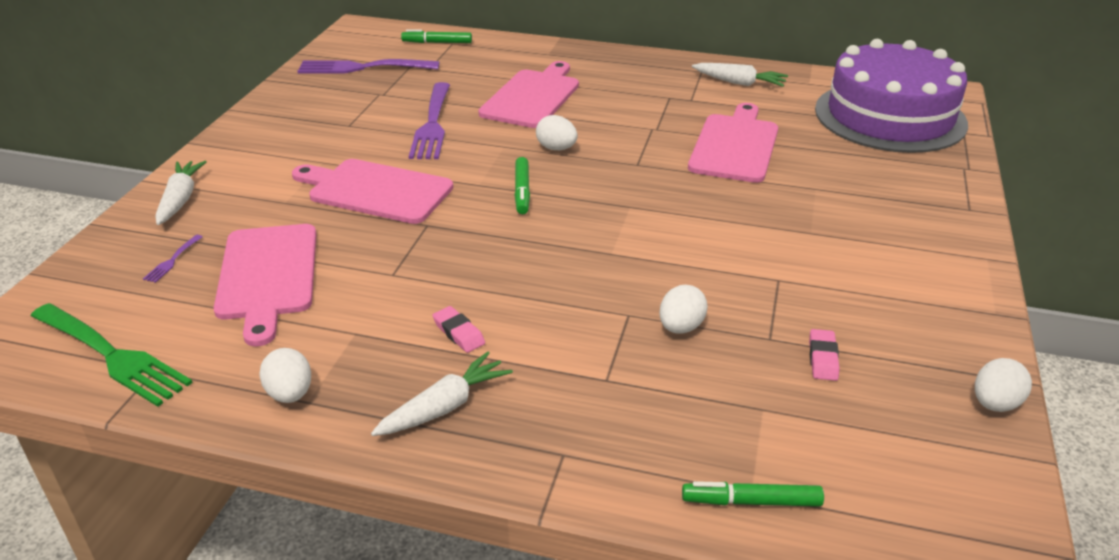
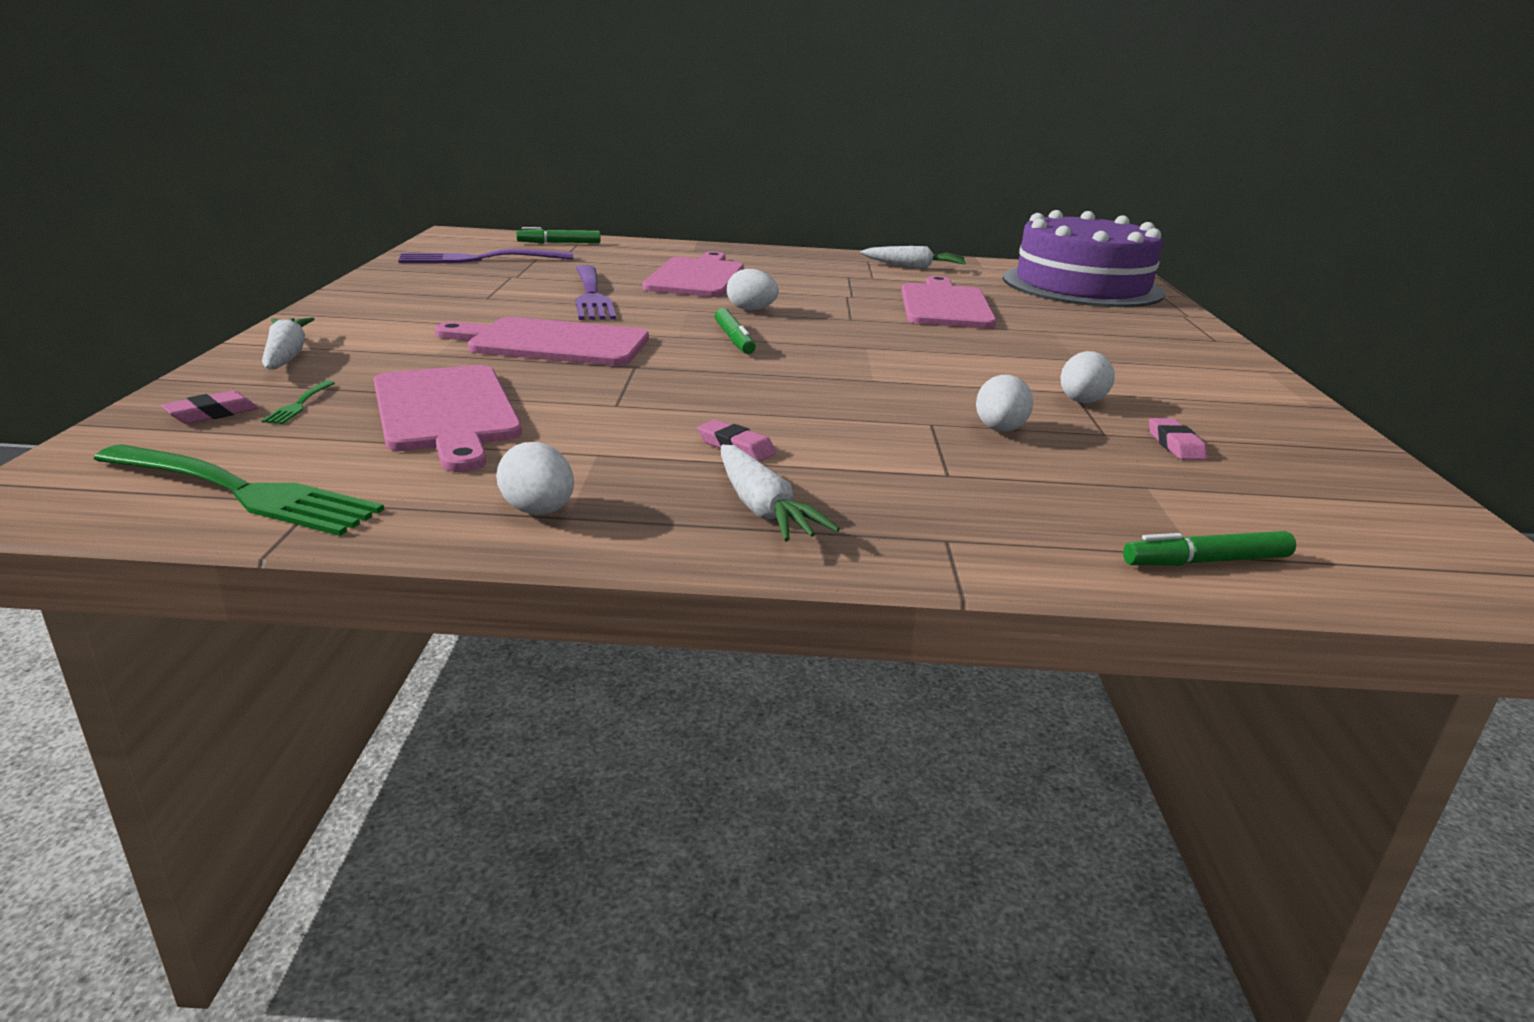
camera: 15 degrees left, 10 degrees down
(114, 268) = (212, 414): none -> pink eraser
(172, 260) = (299, 404): purple fork -> green fork
(445, 407) = (762, 509): white carrot -> white carrot turned 120 degrees clockwise
(995, 404) = (1381, 467): white egg -> white egg (1081, 402)

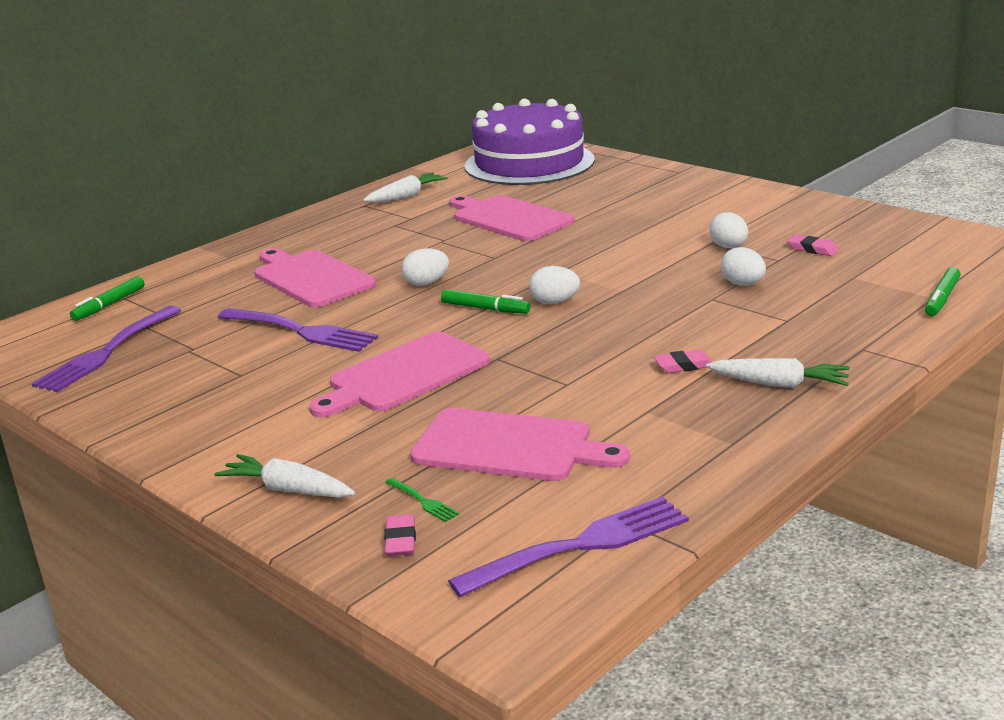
camera: 45 degrees left, 0 degrees up
(243, 492) = (580, 545): green fork -> purple fork
(538, 511) = (716, 450): white egg -> white egg (554, 302)

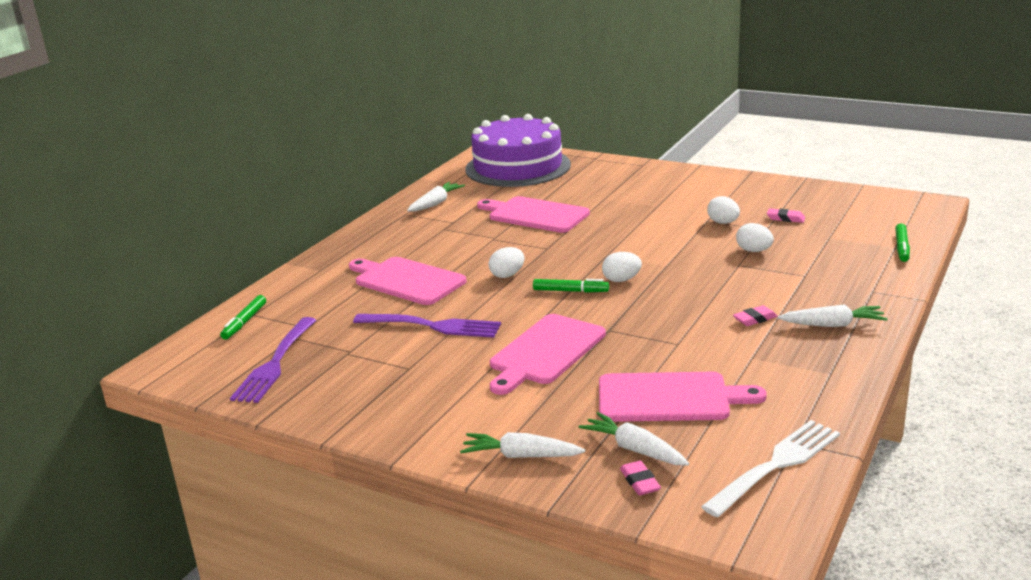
camera: 15 degrees left, 0 degrees up
(423, 501) = (634, 449): green fork -> white carrot
(580, 545) = (776, 465): purple fork -> white fork

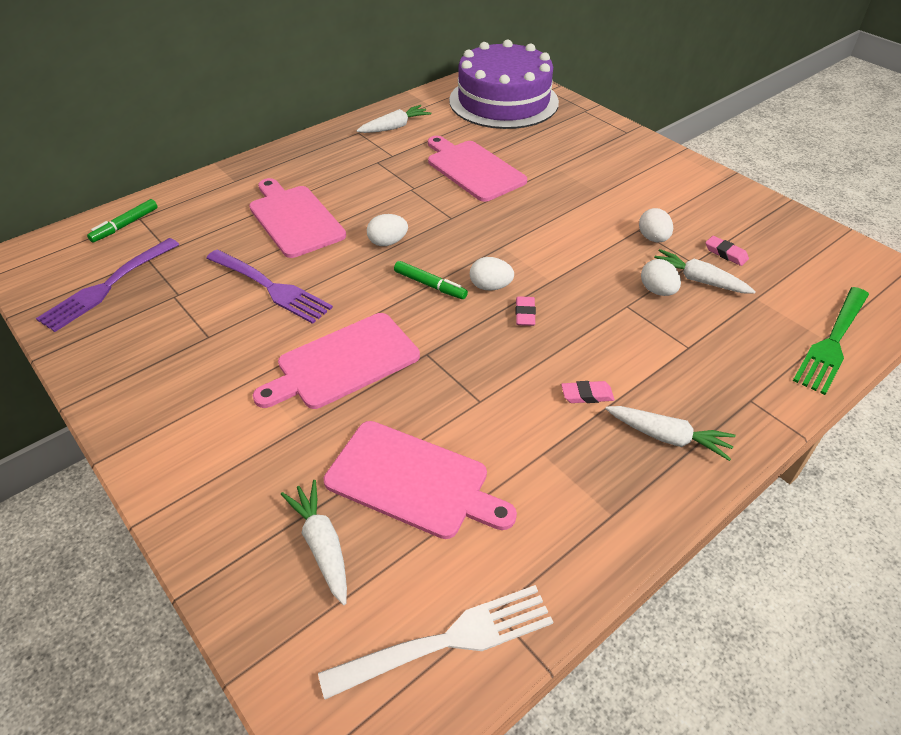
camera: 20 degrees right, 20 degrees up
(521, 456) = (210, 504): white carrot -> white carrot (698, 280)
(640, 482) = (290, 598): pink eraser -> pink eraser (525, 314)
(901, 247) = (832, 342): green marker -> green fork

